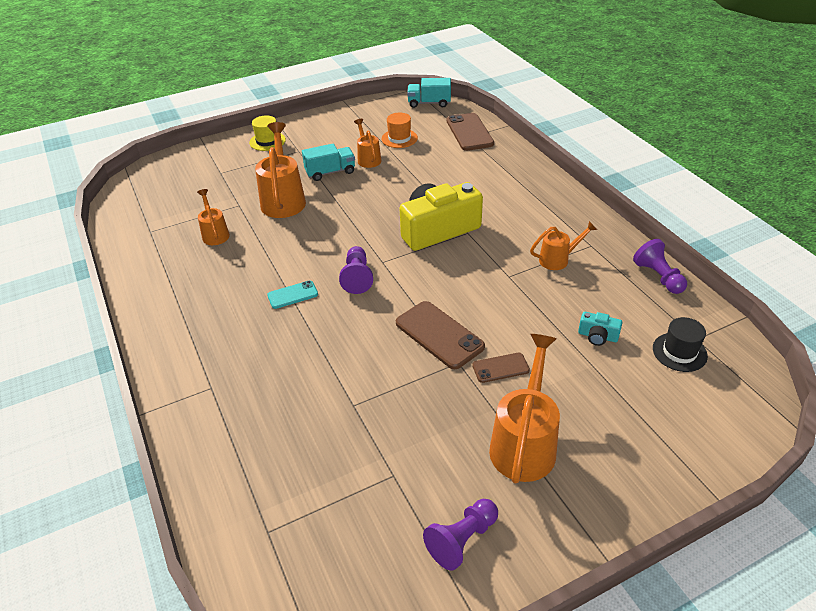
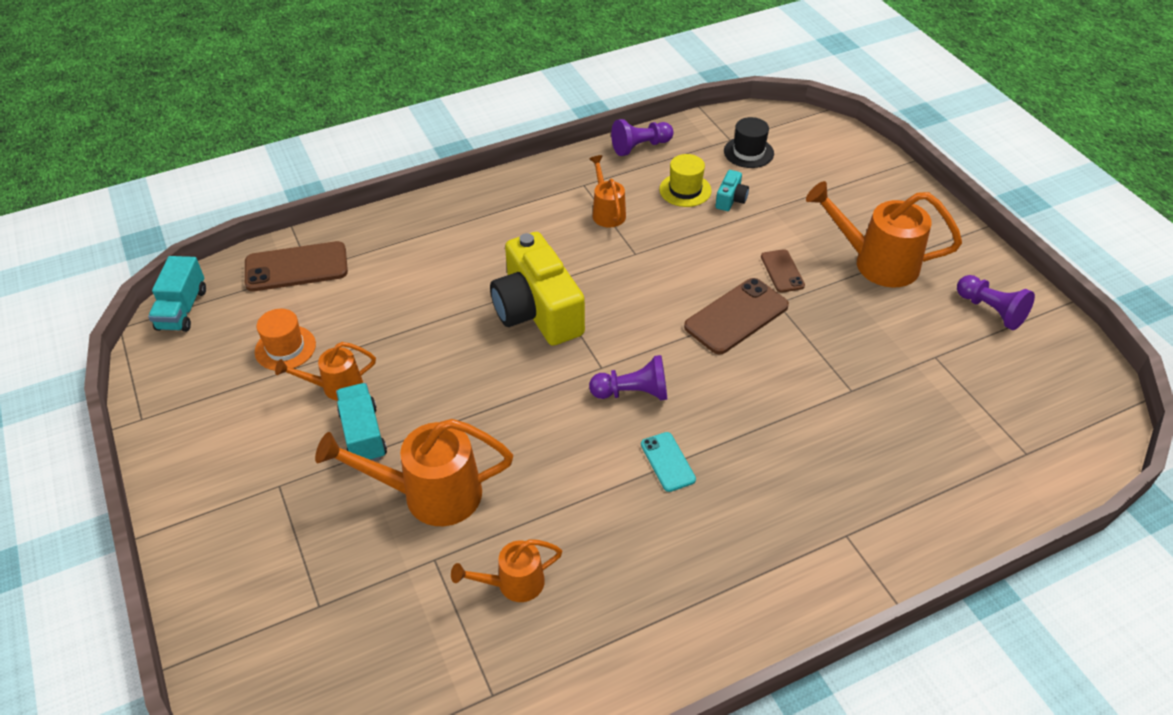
camera: 90 degrees left, 5 degrees up
(267, 141) = (226, 539): yellow hat -> yellow hat (685, 190)

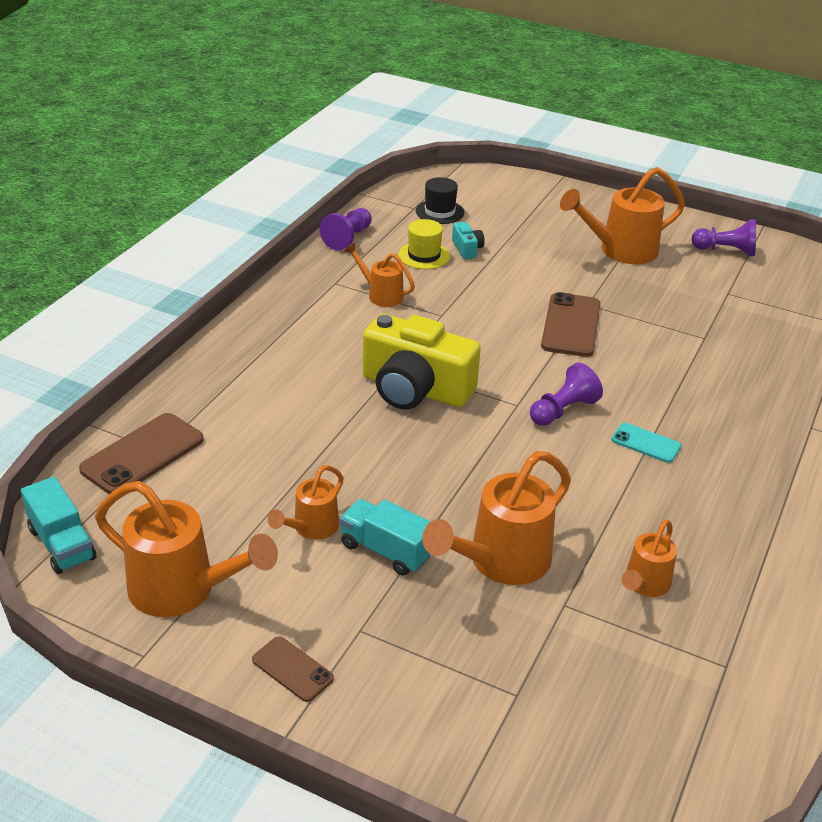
camera: 40 degrees left, 10 degrees down
(210, 385) = (182, 590): none -> orange watering can
(285, 348) = (220, 523): orange hat -> none
(782, 271) = (565, 282): brown phone -> brown phone (292, 669)

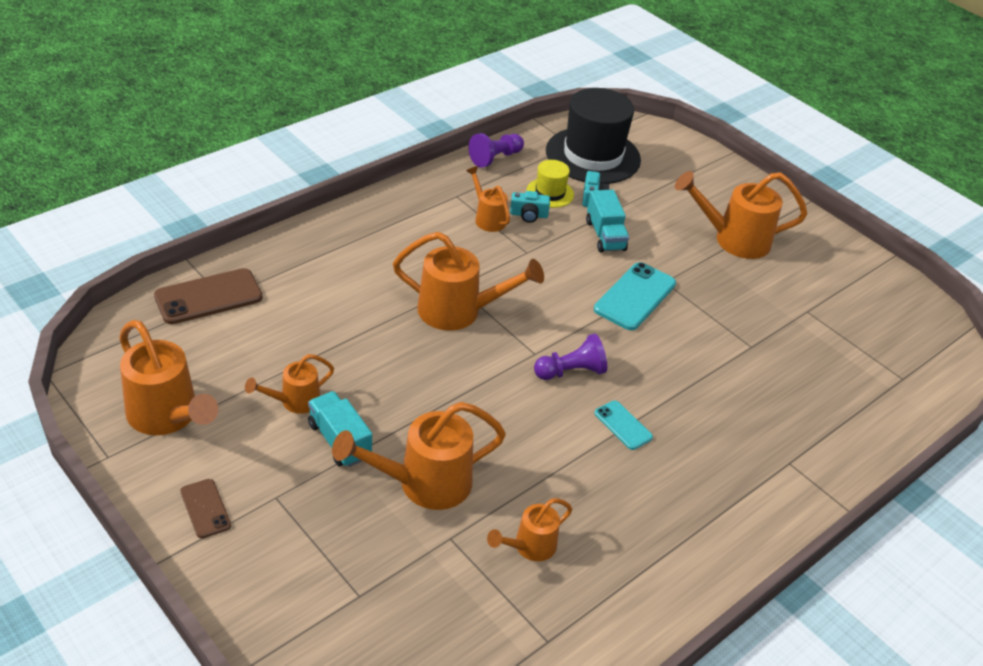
camera: 20 degrees right, 5 degrees up
(62, 544) = (106, 349): turquoise truck -> turquoise truck (605, 235)
(415, 389) = (458, 311): yellow camera -> orange watering can
(418, 281) = (528, 215): none -> turquoise camera
(439, 212) = (593, 155): black hat -> black hat, size x2.09
(571, 325) = (635, 297): brown phone -> turquoise phone
(725, 251) = (837, 269): purple pawn -> none

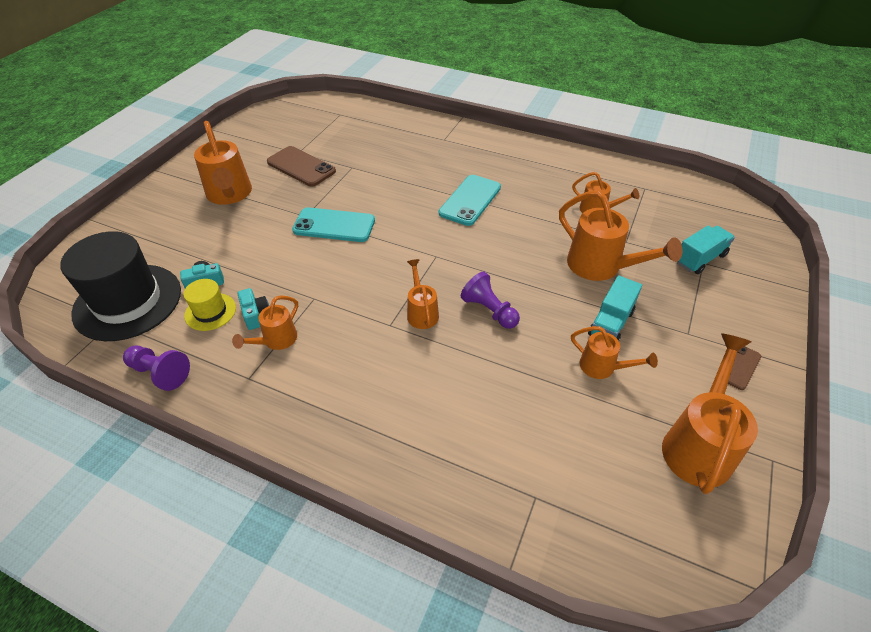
camera: 110 degrees left, 5 degrees up
(208, 297) = (545, 511): brown phone -> brown phone (301, 167)
(458, 311) = (421, 312): orange watering can -> orange watering can, size x0.57
(571, 372) = (440, 234): purple pawn -> purple pawn (489, 310)
(605, 235) = (262, 260): turquoise truck -> turquoise truck (700, 259)
(623, 425) = (470, 200): turquoise phone -> turquoise phone, size x1.77

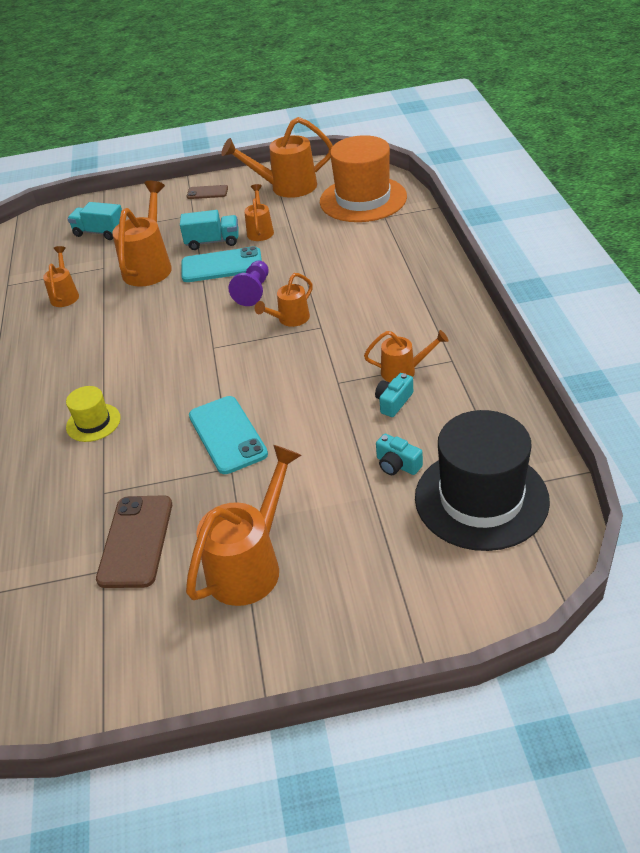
camera: 120 degrees left, 5 degrees down
(160, 373) = (509, 408): purple pawn -> none
(210, 312) = (423, 431): yellow hat -> yellow hat (93, 422)
(470, 200) = (105, 370): turquoise phone -> turquoise phone (221, 266)
(600, 504) = (363, 199): none -> orange hat

